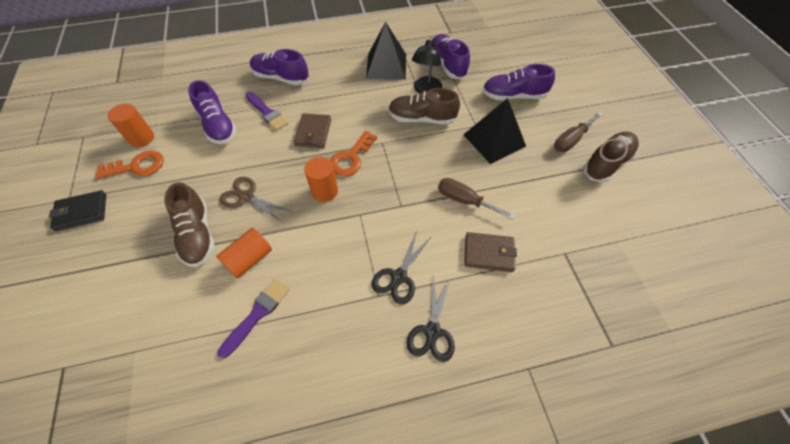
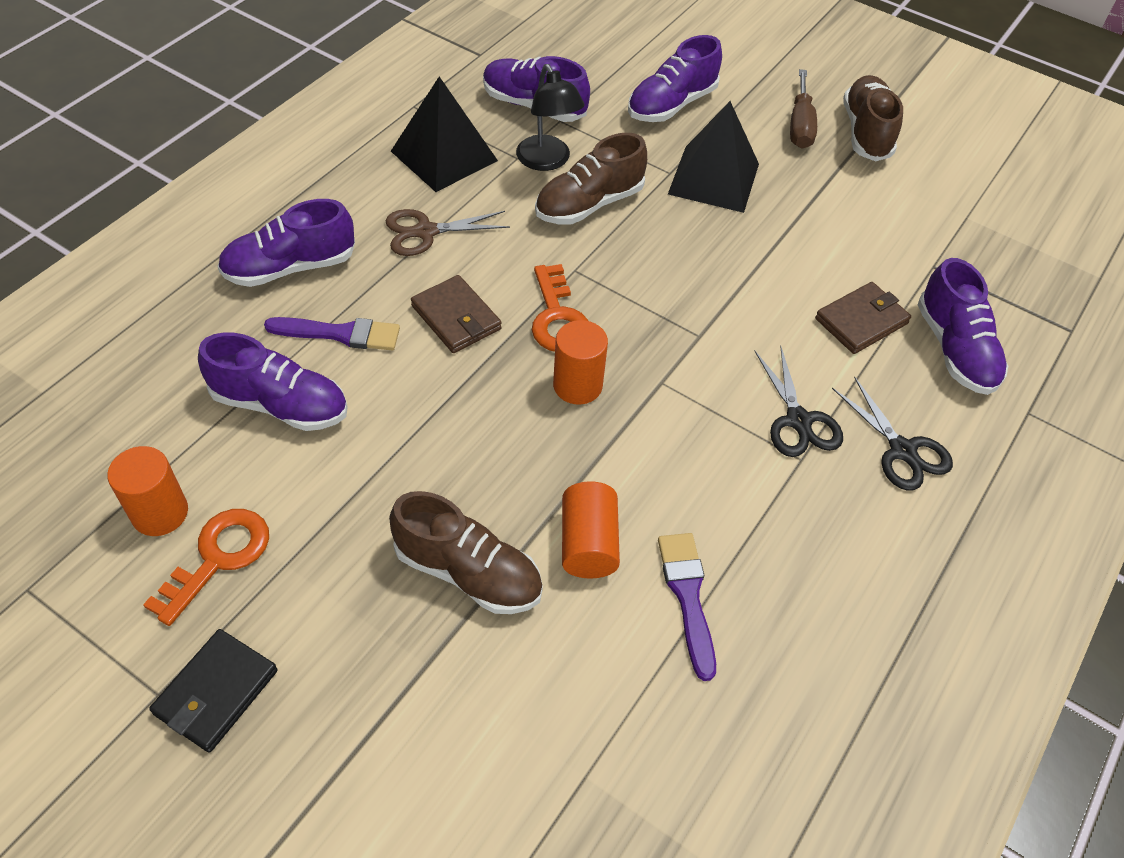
camera: 45 degrees left, 5 degrees down
(246, 197) = (474, 471): brown scissors -> brown scissors (425, 232)
(464, 200) = (766, 277): brown screwdriver -> none
(524, 304) = (955, 349): none -> purple shoe

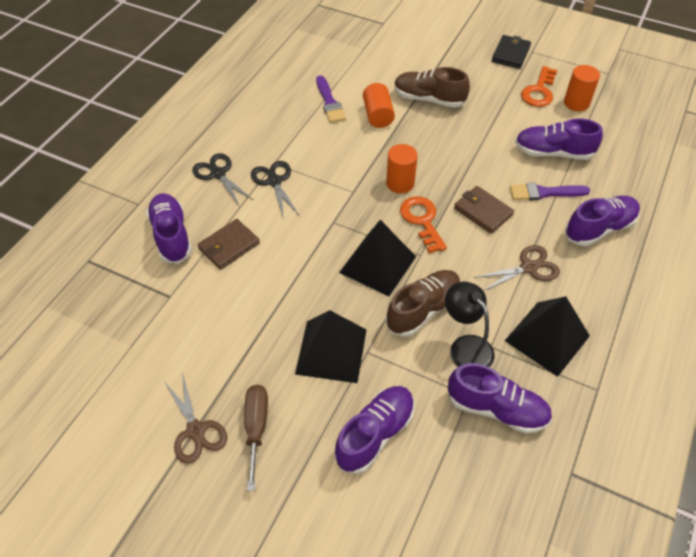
camera: 175 degrees right, 0 degrees up
(639, 265) = (377, 264): none -> black pyramid
(866, 132) = (196, 430): brown shoe -> brown scissors

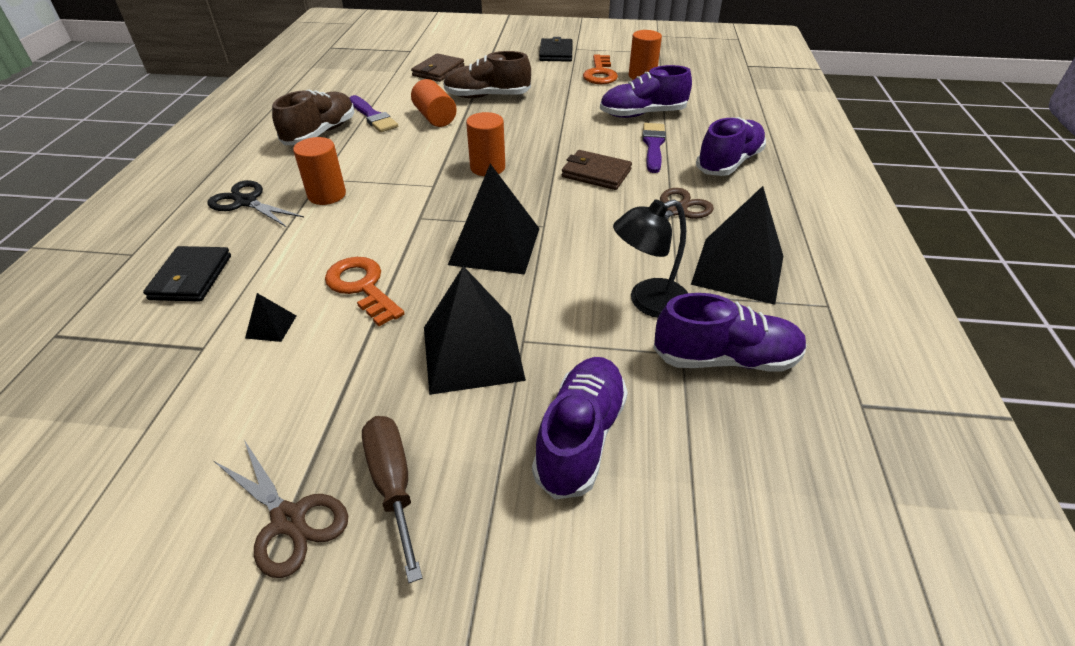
camera: 20 degrees left, 10 degrees down
(171, 236) = (191, 277): purple shoe -> black wallet
(213, 292) = (271, 326): none -> black pyramid
(229, 246) = (282, 271): brown wallet -> brown wallet (438, 71)
(274, 181) = (327, 195): black scissors -> orange cylinder
(422, 220) = (530, 194): orange key -> orange key (362, 287)
(423, 310) = (575, 277): brown shoe -> brown shoe (321, 133)
(465, 346) = (648, 302): black lamp -> black lamp turned 60 degrees counterclockwise
(544, 193) = (653, 146): purple brush -> purple brush turned 120 degrees clockwise

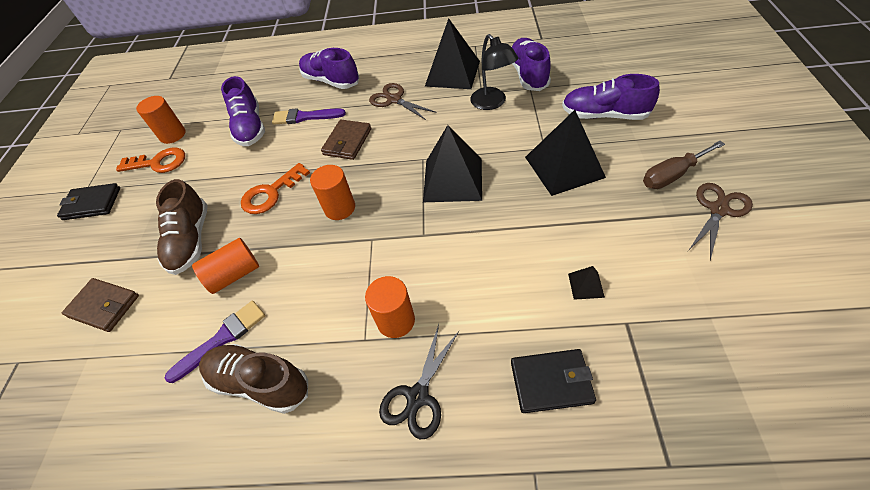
camera: 90 degrees left, 10 degrees up
(362, 287) = (522, 243): orange key -> orange key (271, 193)

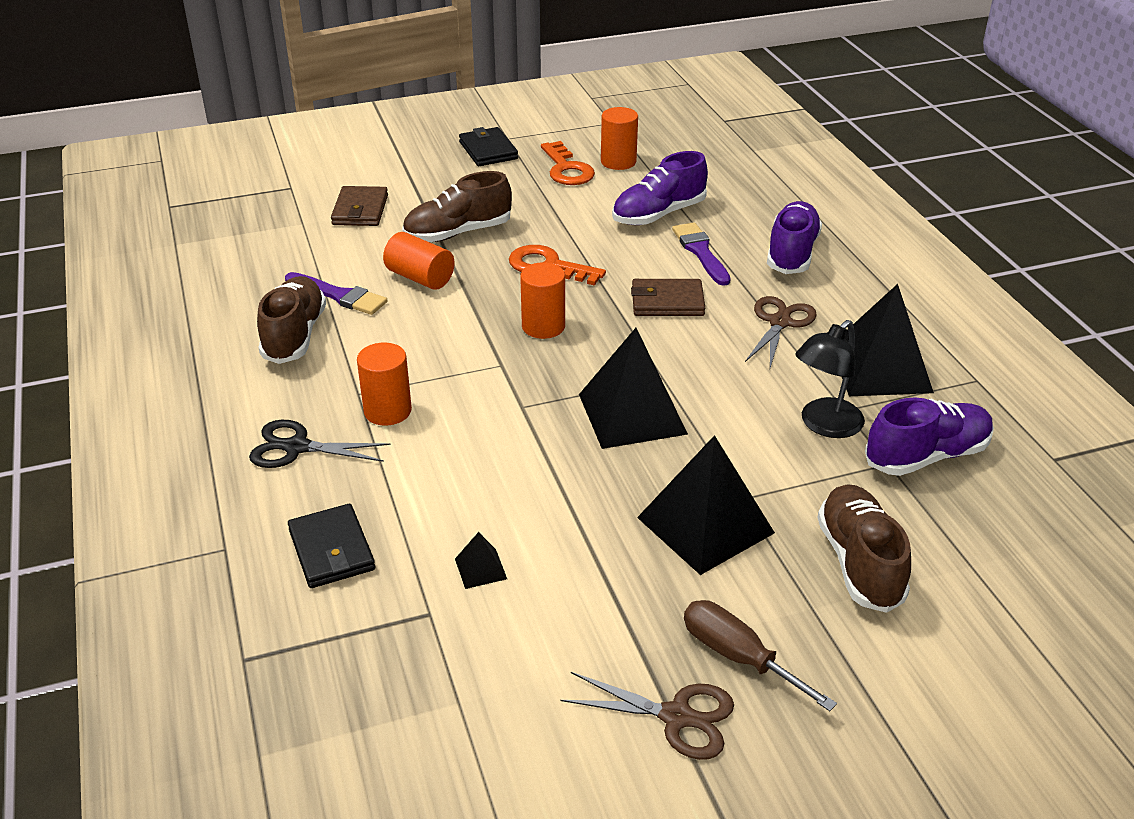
camera: 65 degrees right, 15 degrees down
(604, 115) = (859, 562): purple shoe -> brown shoe

